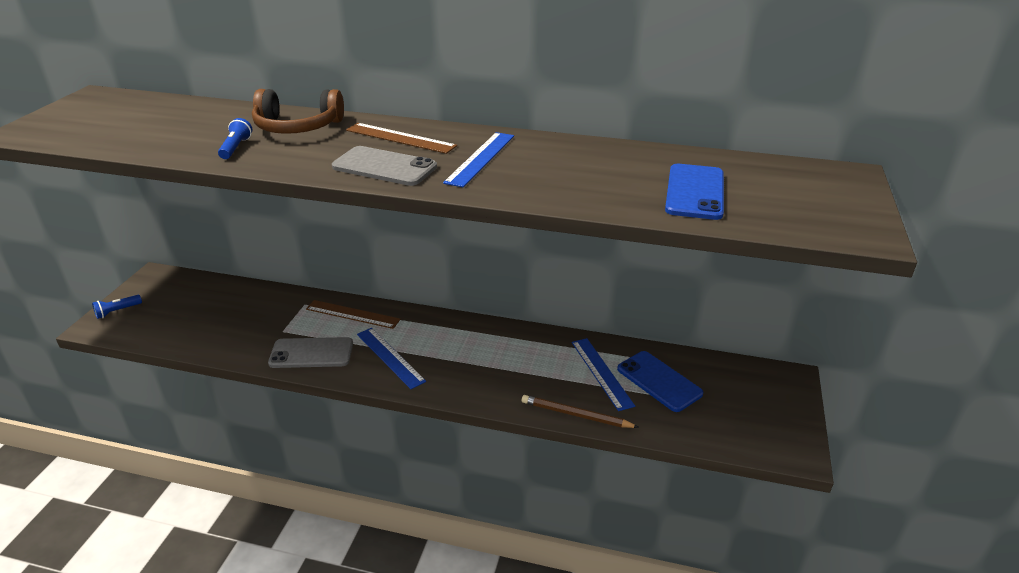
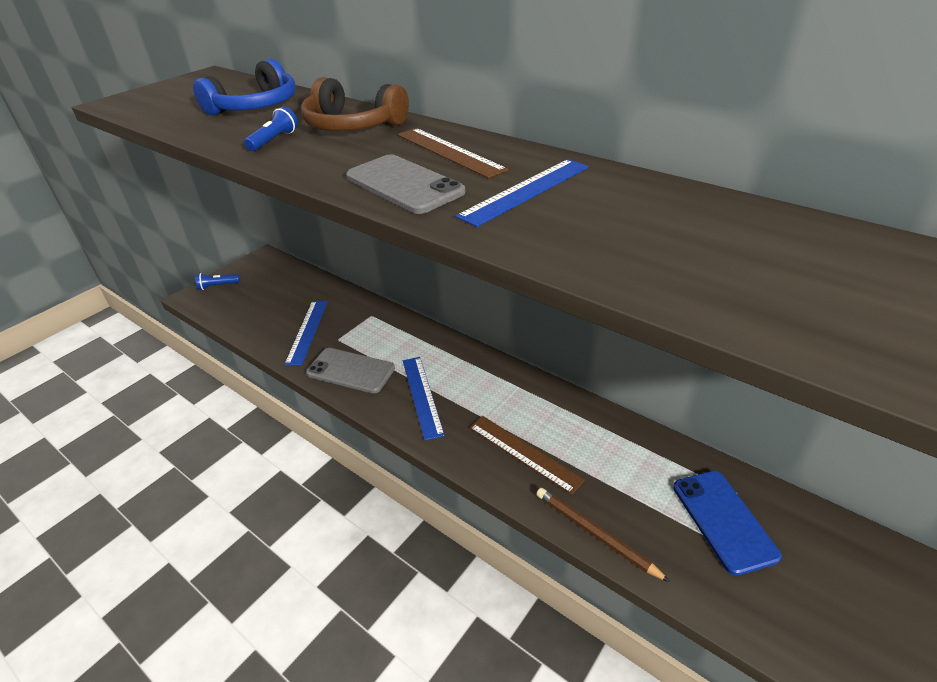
camera: 25 degrees right, 5 degrees up
(184, 121) = (255, 106): none -> blue headphones
(352, 314) = (409, 337): brown ruler -> brown ruler (524, 453)
(601, 373) = (650, 485): blue ruler -> blue ruler (307, 331)
(694, 192) = (823, 296): blue phone -> none

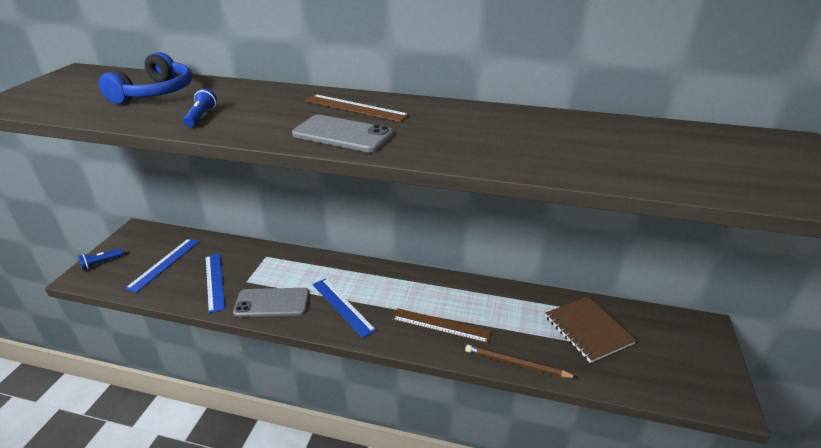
camera: 25 degrees left, 5 degrees down
(352, 125) = (259, 98): brown headphones -> none
(526, 191) = (433, 126): blue ruler -> blue ruler (164, 264)
(723, 520) = (588, 330): blue phone -> brown notebook

